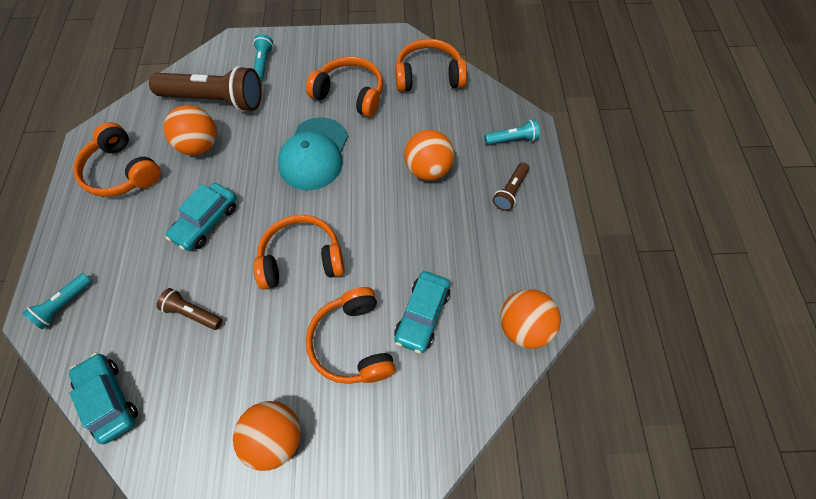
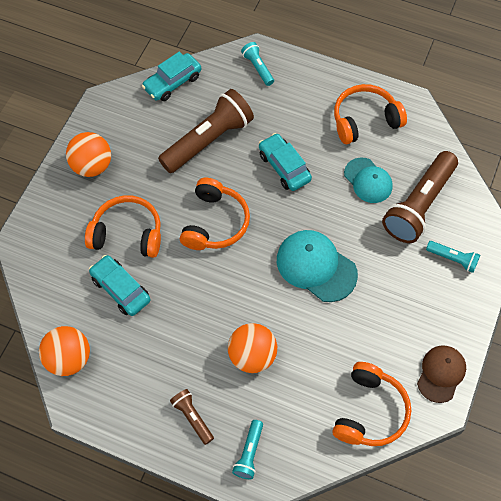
camera: 115 degrees right, 0 degrees up
(109, 399) = (172, 82): turquoise car -> turquoise car turned 150 degrees clockwise
(192, 313) = (208, 140): brown flashlight -> brown flashlight, size x2.09
(200, 145) = (368, 180): orange ball -> turquoise cap
(350, 94) = (377, 324): orange headphones -> none
(372, 44) = (441, 374): none -> brown cap

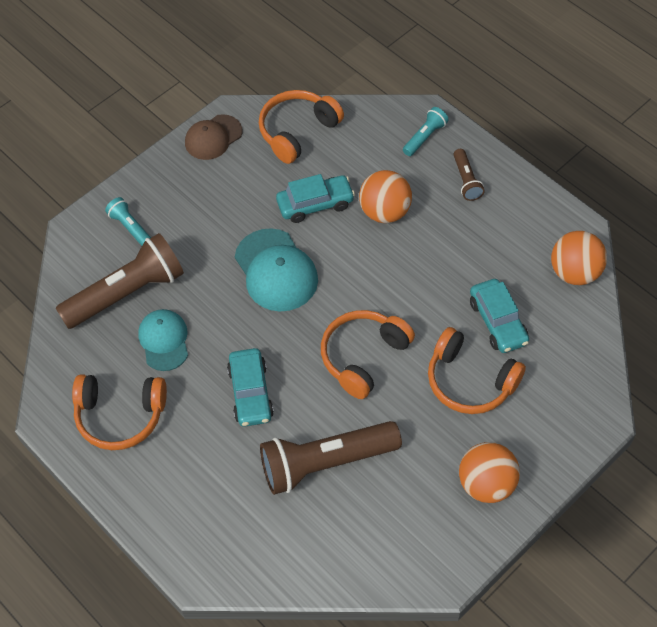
camera: 155 degrees left, 5 degrees down
(172, 82) = (336, 569): turquoise car -> turquoise car (315, 204)
(258, 68) = (211, 546): turquoise flashlight -> none

